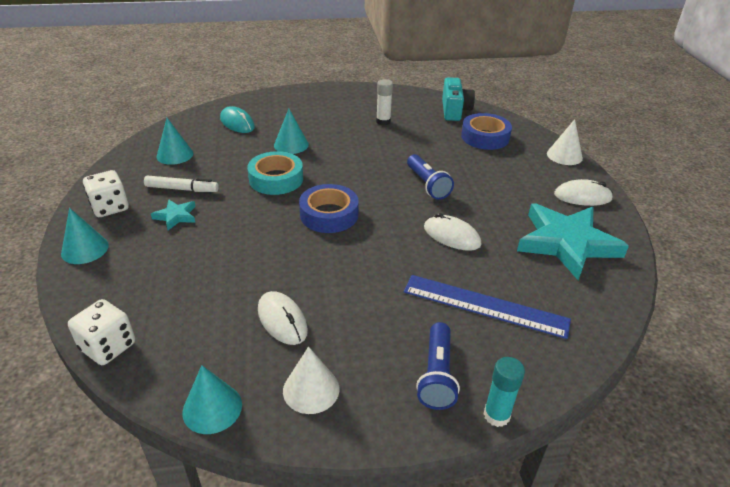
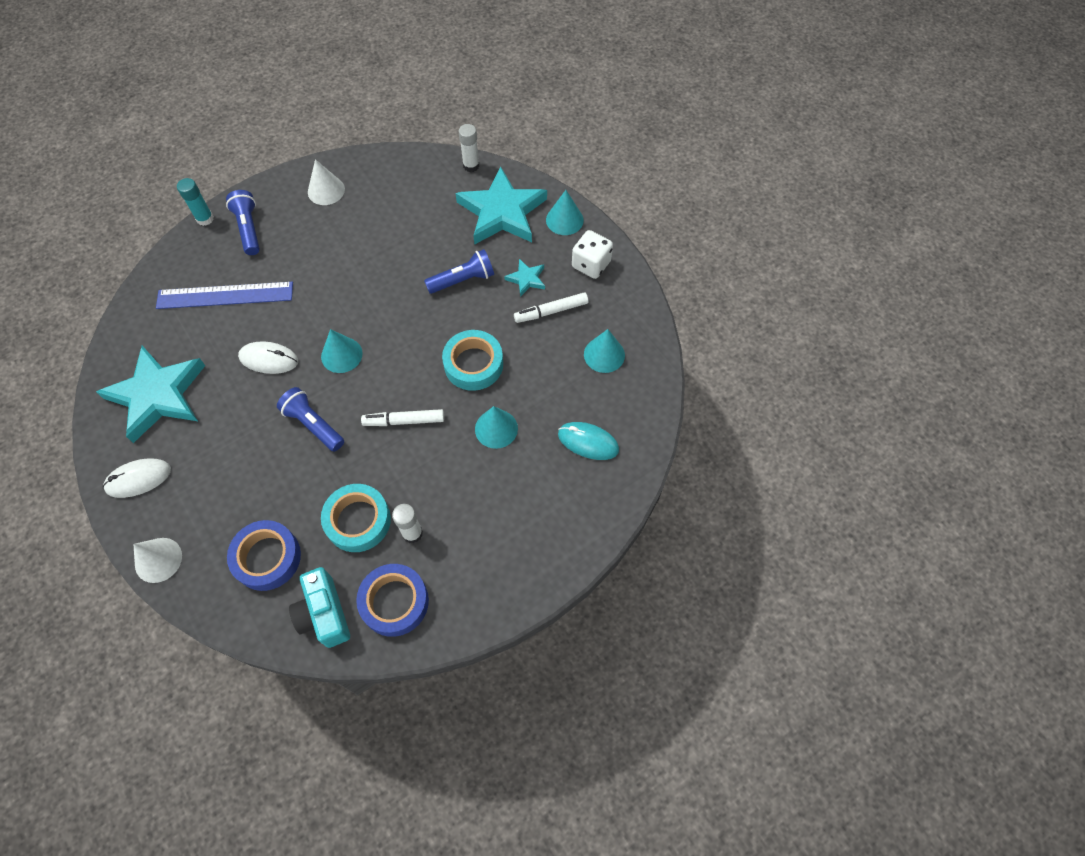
camera: 155 degrees right, 25 degrees up
(108, 346) = (471, 166): white dice -> white glue stick
(133, 279) = (502, 212): none -> turquoise star
(212, 408) = (378, 160): turquoise cone -> turquoise cone (341, 355)
(232, 235) = (463, 280): none -> blue flashlight
(282, 320) = (371, 225): white mouse -> none
(329, 214) = (393, 338): blue tape -> blue tape (394, 602)
(354, 166) = (404, 421): none -> white marker
(416, 135) = (358, 521): none -> turquoise tape

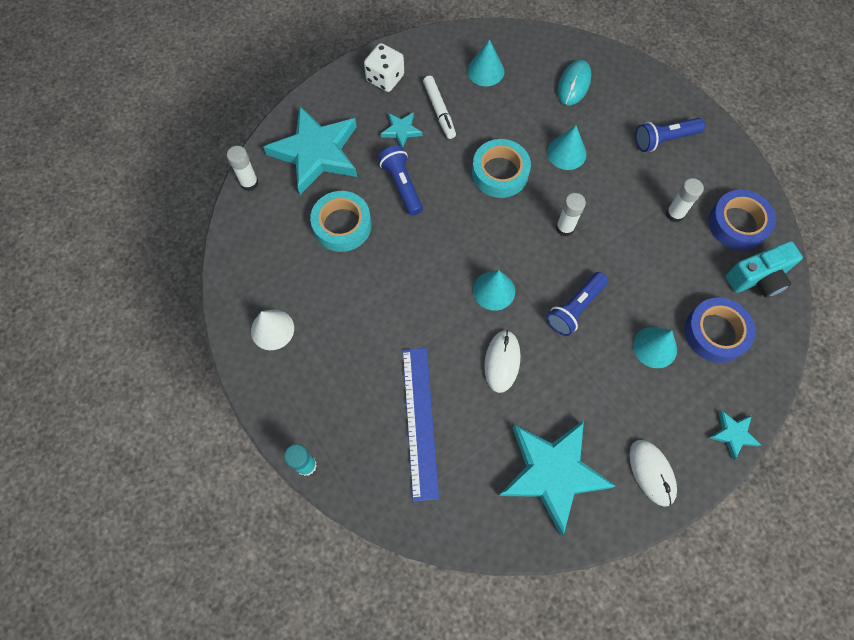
camera: 90 degrees left, 5 degrees up
(158, 560) = (733, 434): white cone -> turquoise star
(248, 229) = (324, 410): blue flashlight -> blue flashlight (664, 140)
(358, 521) = (669, 259): turquoise tape -> turquoise tape (342, 225)
(404, 421) = (565, 228): white marker -> white glue stick
(564, 220) = (329, 99): turquoise cone -> turquoise cone (655, 347)

